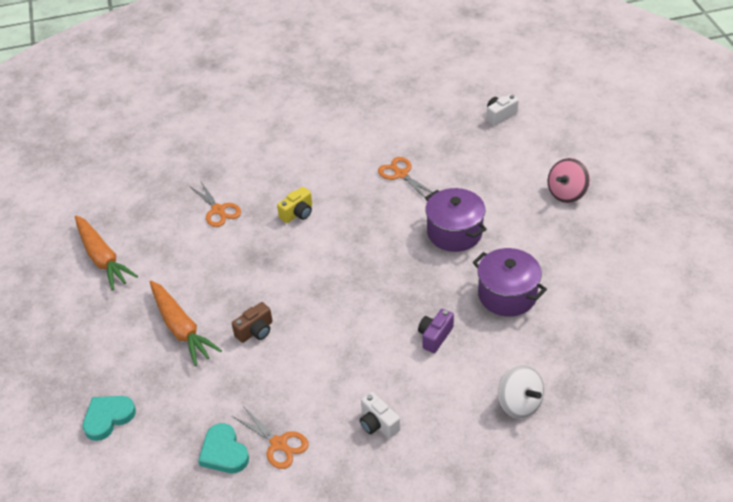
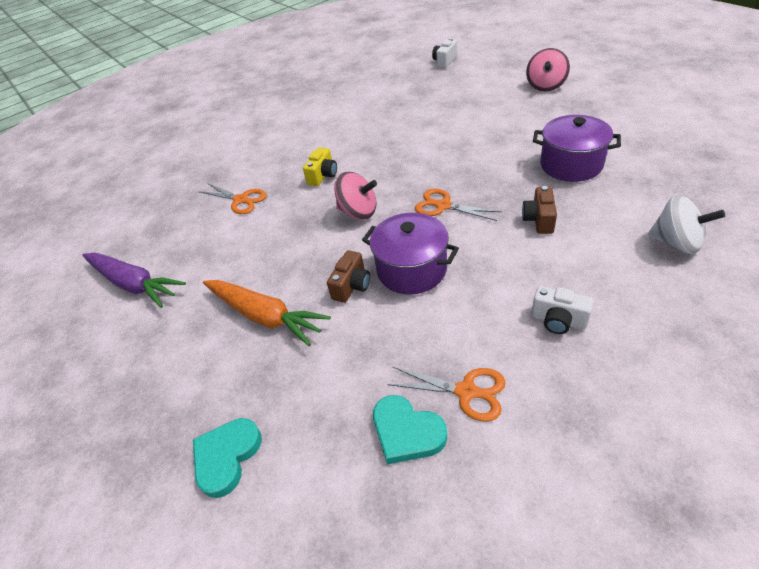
camera: 20 degrees left, 0 degrees up
(102, 258) = (134, 284): orange carrot -> purple carrot
(302, 265) = (358, 212): none -> pink spinning top
(401, 174) = (396, 119): orange scissors -> orange scissors (443, 206)
(435, 336) = (539, 220): purple camera -> brown camera
(454, 232) = (480, 140): purple pot -> purple pot (411, 269)

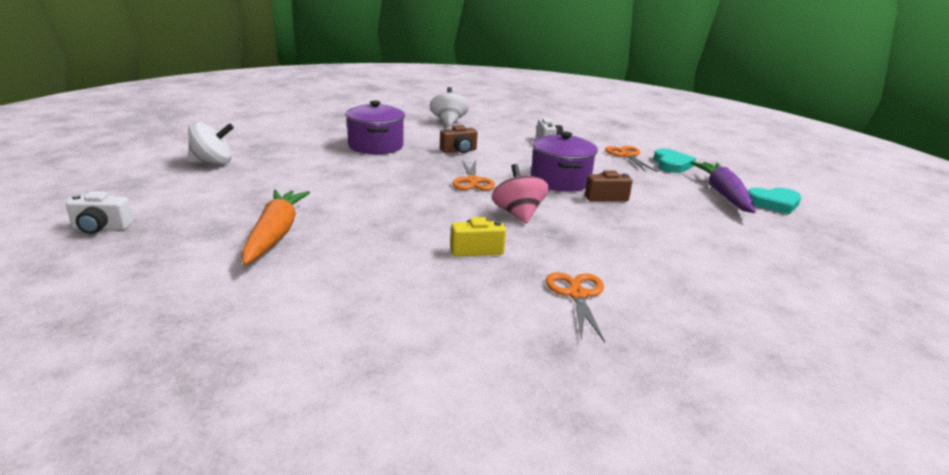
camera: 130 degrees left, 20 degrees down
(134, 284) = (781, 313): purple carrot -> purple carrot (723, 194)
(265, 316) = (682, 222): orange carrot -> orange carrot (275, 234)
(545, 86) = (212, 162): pink spinning top -> white spinning top

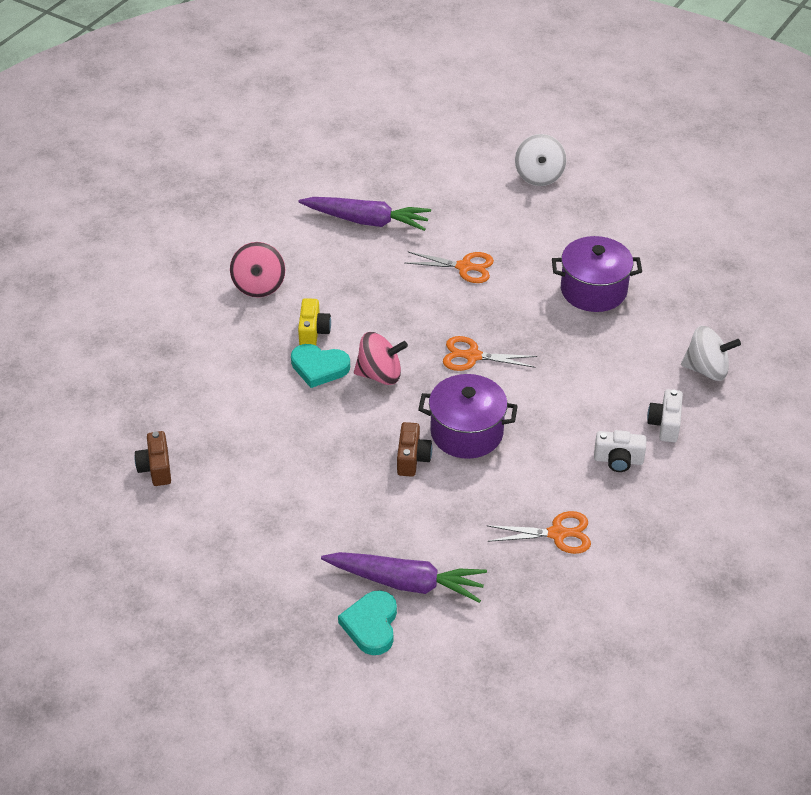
camera: 105 degrees right, 20 degrees up
(101, 228) = (395, 137): white camera -> white camera (665, 424)
(275, 234) = (366, 221): orange carrot -> purple carrot
(408, 291) = (259, 286): none -> pink spinning top
(459, 151) = (576, 361): brown camera -> brown camera (156, 468)
(577, 295) = (225, 376): orange scissors -> orange scissors (464, 267)
(671, 164) = (519, 574): turquoise heart -> turquoise heart (319, 367)

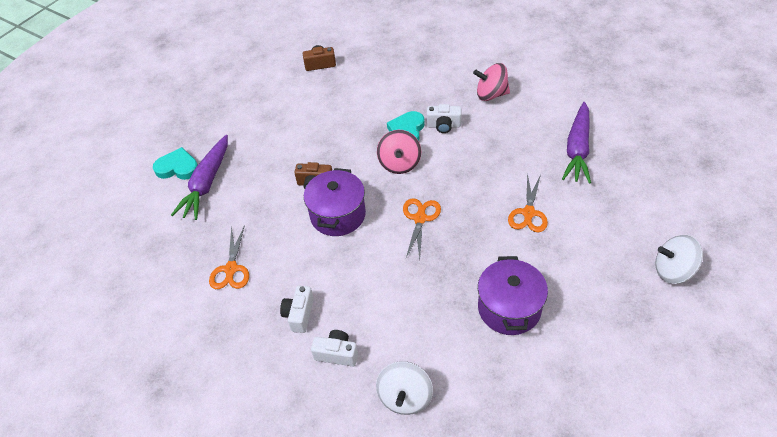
camera: 95 degrees right, 5 degrees up
(313, 332) = (443, 125): yellow camera -> white camera

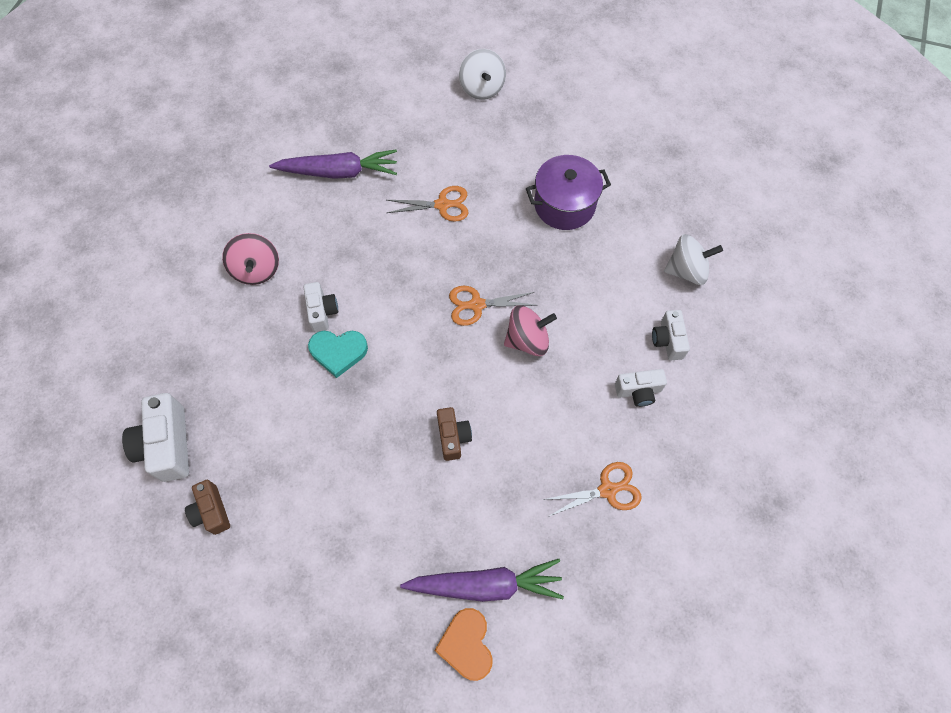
camera: 110 degrees left, 15 degrees up
(178, 167) = (466, 645): turquoise heart -> orange heart
(338, 215) = (494, 394): purple pot -> none
(371, 48) = (167, 445): none -> white camera
(399, 163) = (397, 347): pink spinning top -> pink spinning top (527, 340)

